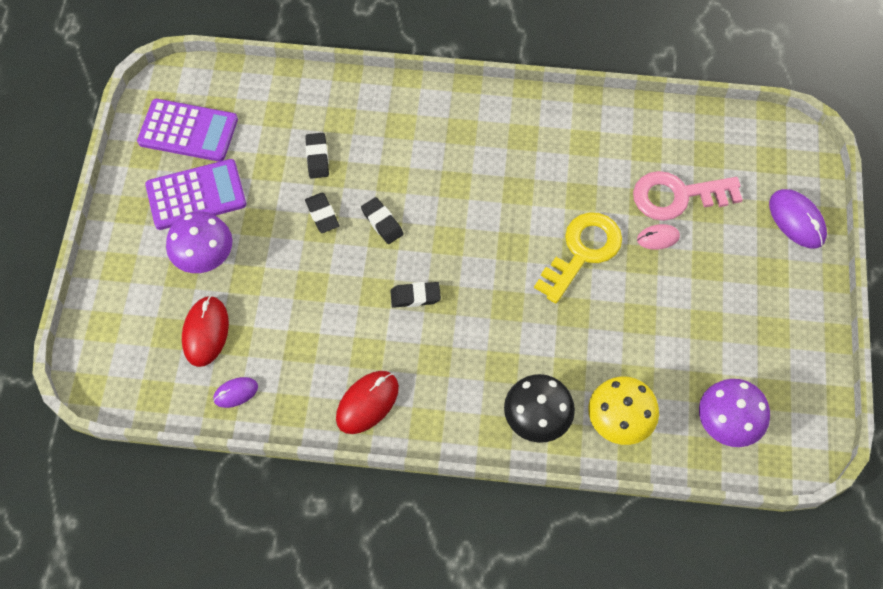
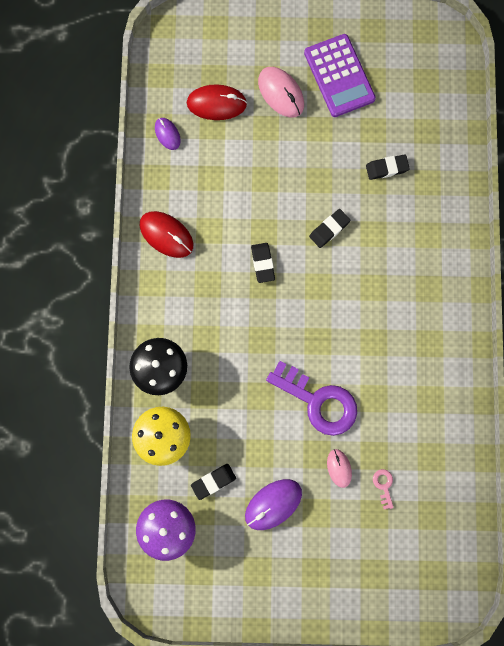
camera: 85 degrees right, 15 degrees up
(188, 131) = (400, 59): purple calculator -> none
(205, 259) = (281, 93): purple mushroom -> pink mouse
(322, 215) = (331, 179): black eraser -> black eraser (213, 481)
(582, 252) = (318, 401): yellow key -> purple key
(677, 196) = (383, 485): pink key -> pink key, size x0.40
(797, 220) = (370, 597): purple mouse -> purple mouse (273, 504)

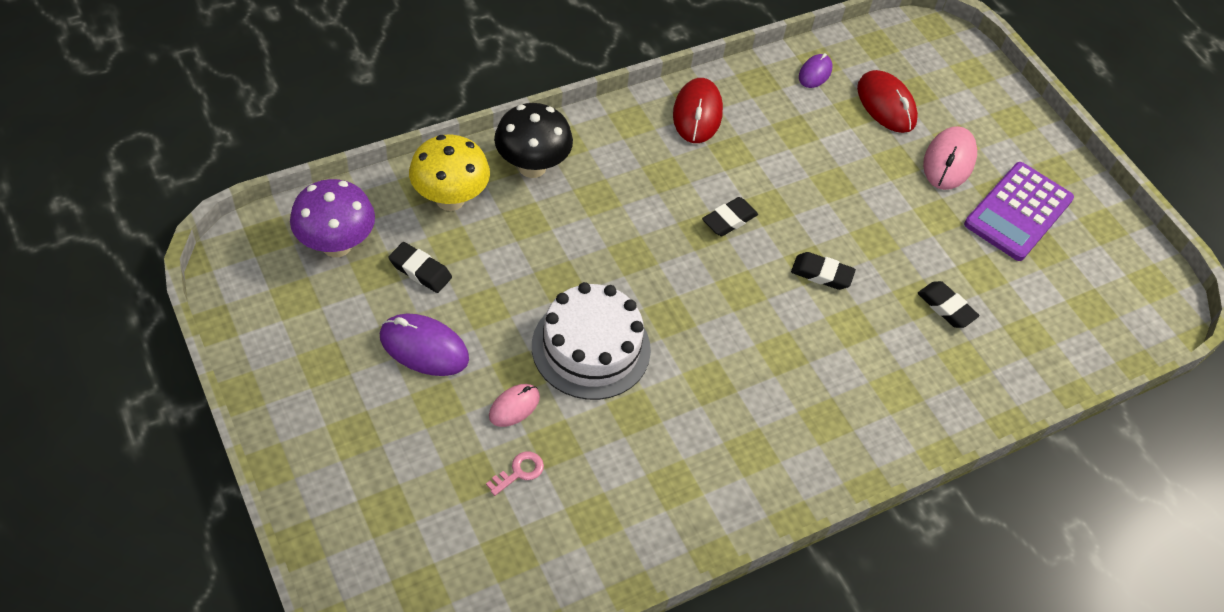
camera: 55 degrees right, 25 degrees down
(318, 401) = (591, 347): purple key -> white cake

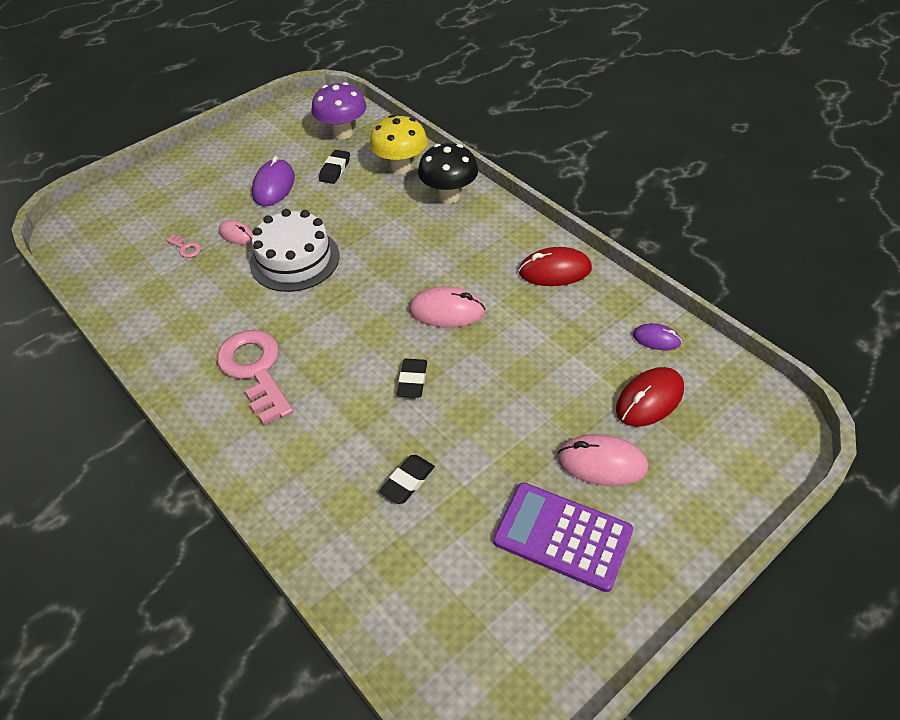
camera: 85 degrees right, 5 degrees down
(729, 220) = (447, 311): black eraser -> pink mouse
(770, 417) = (255, 370): none -> pink key

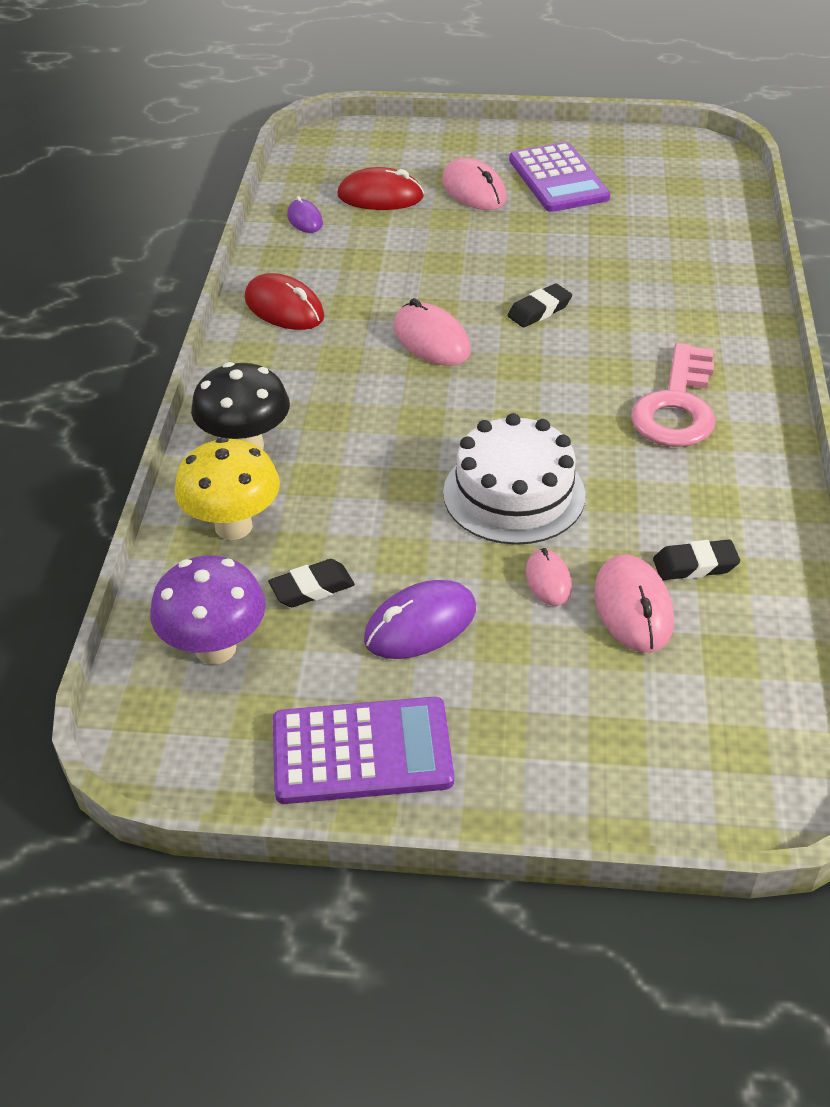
camera: 135 degrees left, 5 degrees down
(186, 248) = (633, 608): pink key -> pink mouse
(247, 142) = (362, 751): none -> purple calculator
(407, 482) = (629, 257): black eraser -> black eraser (695, 565)

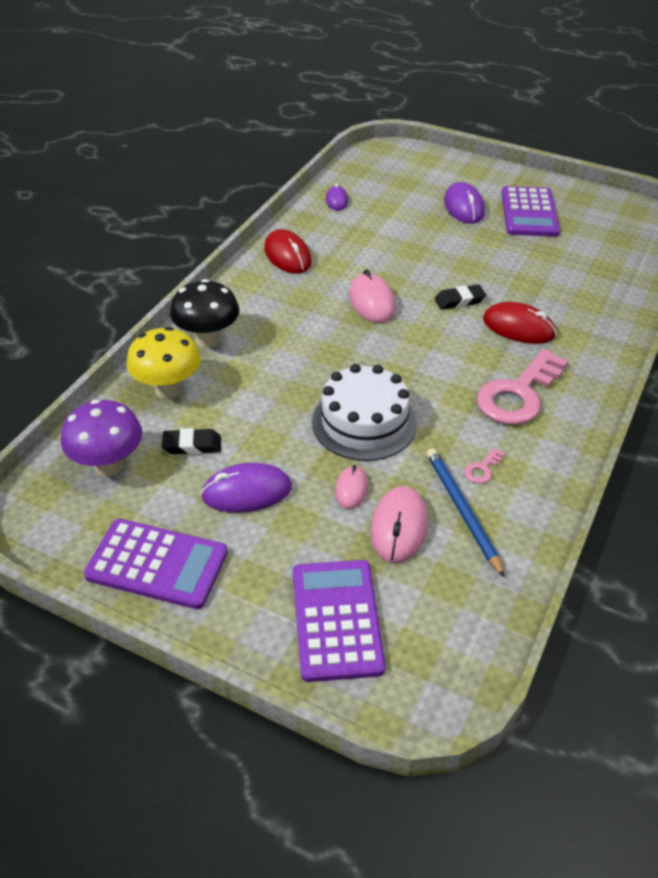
camera: 20 degrees right, 0 degrees up
(380, 196) = (396, 197): red mouse -> red mouse (518, 327)
(474, 190) = (463, 207): pink mouse -> purple mouse
(626, 742) = (336, 620): none -> purple calculator
(688, 508) = (482, 469): none -> pink key
(695, 565) = (462, 511): black eraser -> blue pencil

